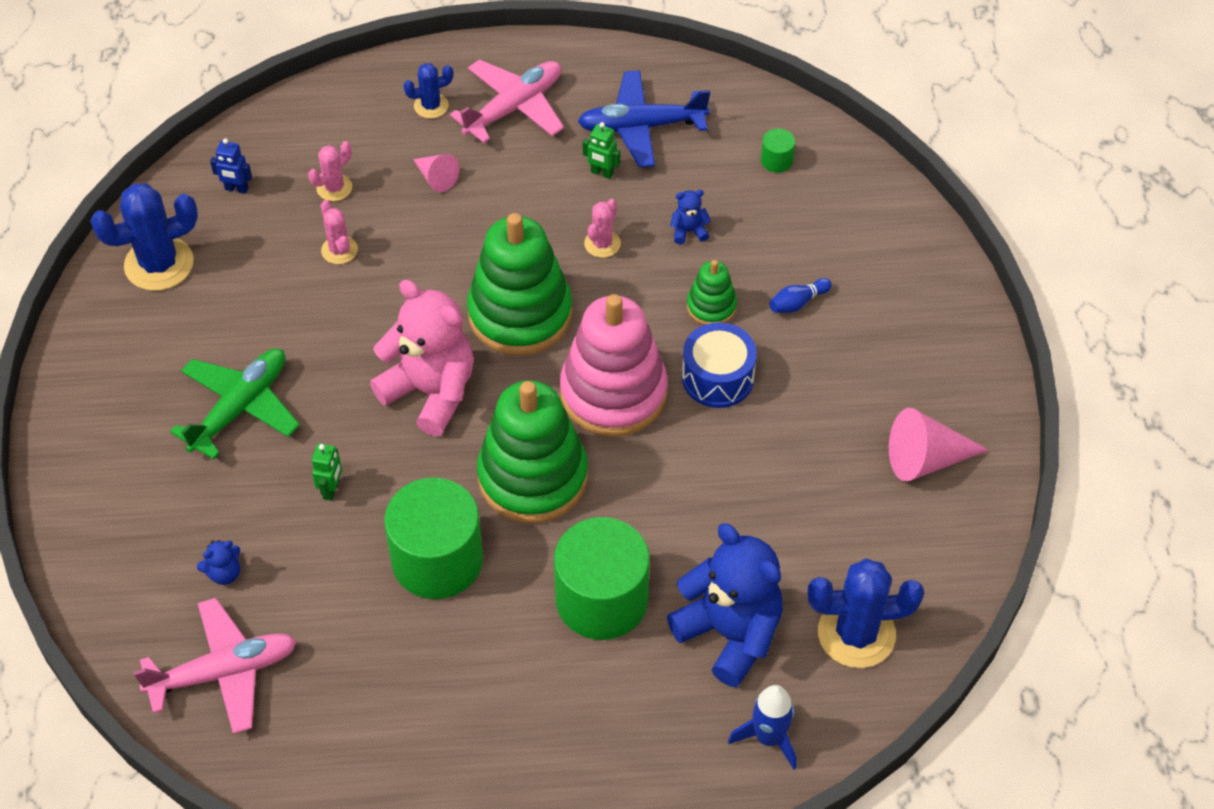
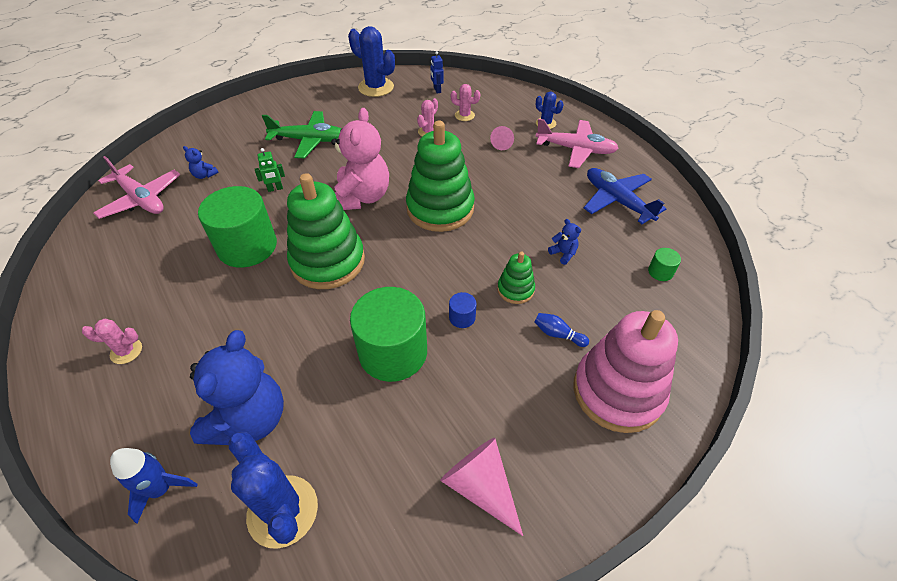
camera: 60 degrees right, 5 degrees down
(602, 173) = (567, 199): green robot -> none
(602, 244) = (518, 220): pink cactus -> pink cactus (126, 351)
(602, 599) = (250, 333): green cylinder -> green cylinder (393, 352)
(613, 393) = (413, 271): pink stacking toy -> pink stacking toy (617, 391)
(717, 377) = (462, 317): blue drum -> blue cylinder

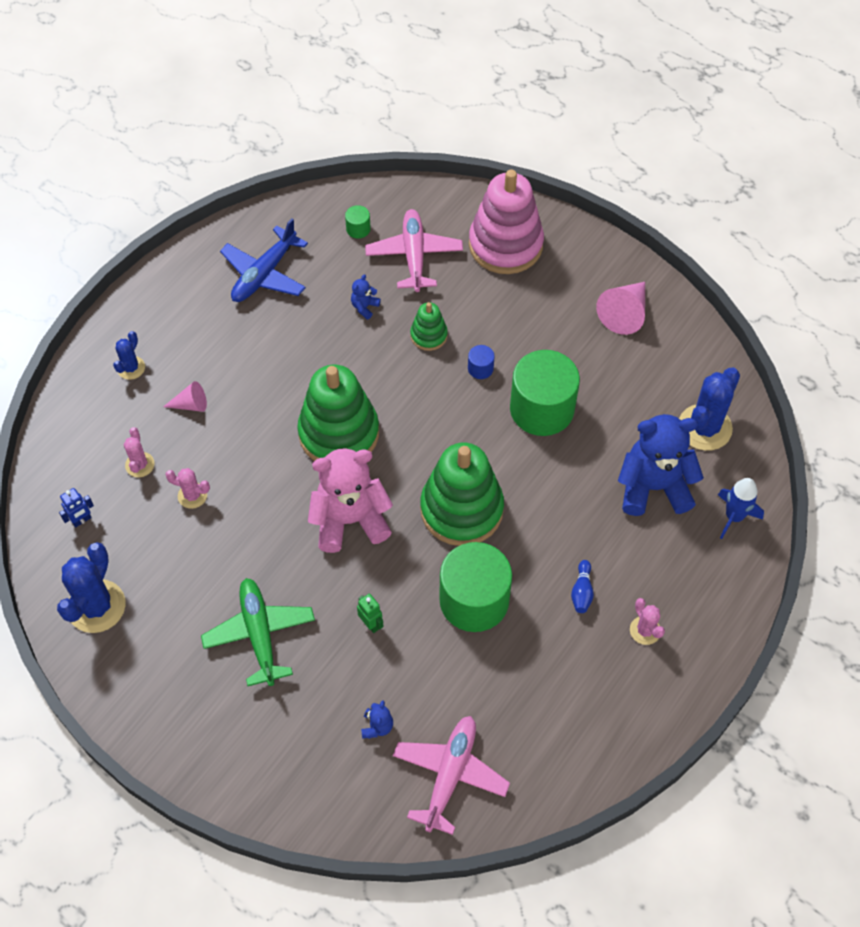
camera: 110 degrees left, 10 degrees up
(558, 334) = (467, 293): blue bowling pin -> blue bowling pin (582, 591)
(575, 149) = (180, 326): pink plane -> pink plane (414, 255)

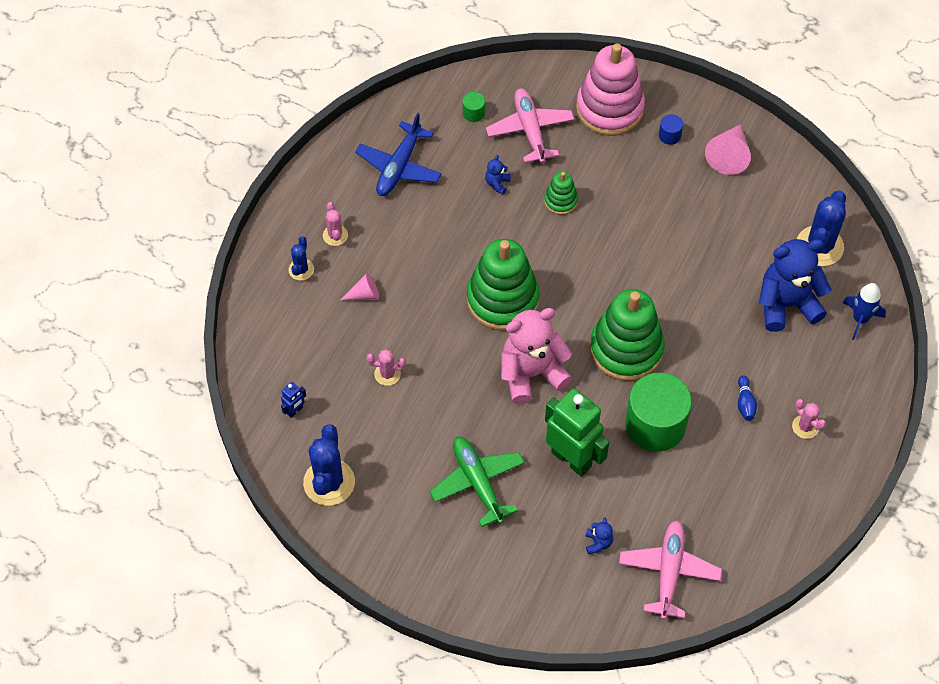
camera: 10 degrees left, 0 degrees up
(140, 465) = (333, 354): pink cactus -> pink cactus (335, 235)
(371, 624) = (571, 459): green robot -> green robot, size x2.42
(480, 368) = (613, 223): blue cylinder -> blue cylinder (669, 135)
(542, 409) = (675, 251): green cylinder -> none

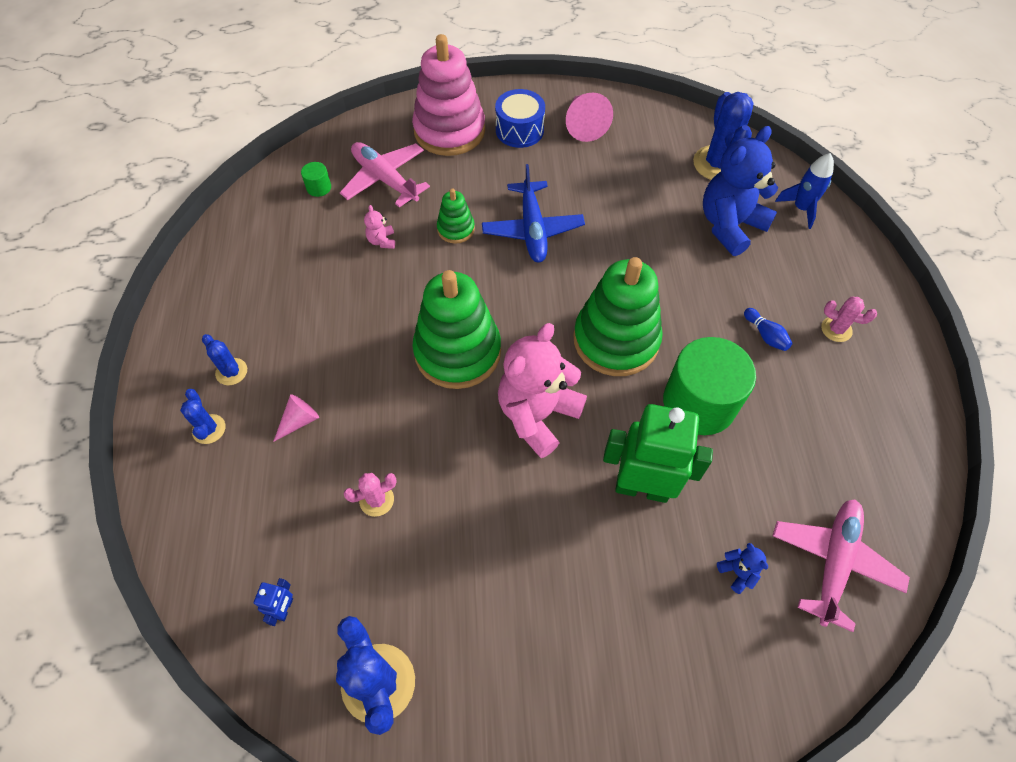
camera: 30 degrees left, 0 degrees up
(335, 235) = (231, 372): pink cactus -> blue cactus
(399, 167) = (268, 270): blue plane -> blue plane (532, 229)
(478, 483) = (559, 576): green plane -> none
(497, 183) = (382, 241): blue teddy bear -> pink teddy bear
(669, 135) = (519, 130): blue cylinder -> blue drum
(669, 572) = (833, 562): pink plane -> pink plane turned 45 degrees clockwise

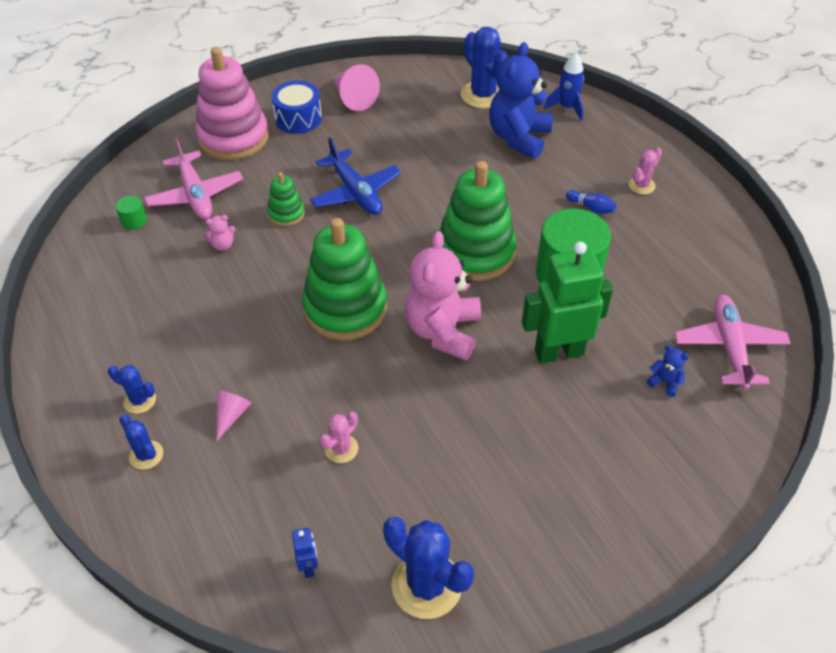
camera: 25 degrees left, 10 degrees down
(382, 241) = (222, 245): pink teddy bear -> pink teddy bear turned 75 degrees counterclockwise
(385, 179) = (195, 195): pink plane -> pink plane turned 135 degrees counterclockwise
(836, 329) = (641, 185): pink cactus -> pink cactus turned 45 degrees counterclockwise

